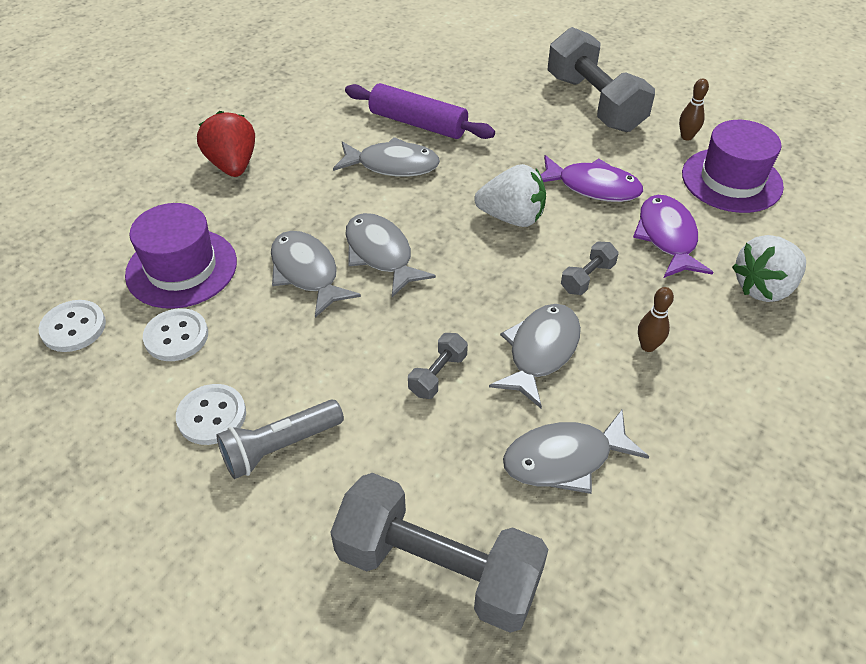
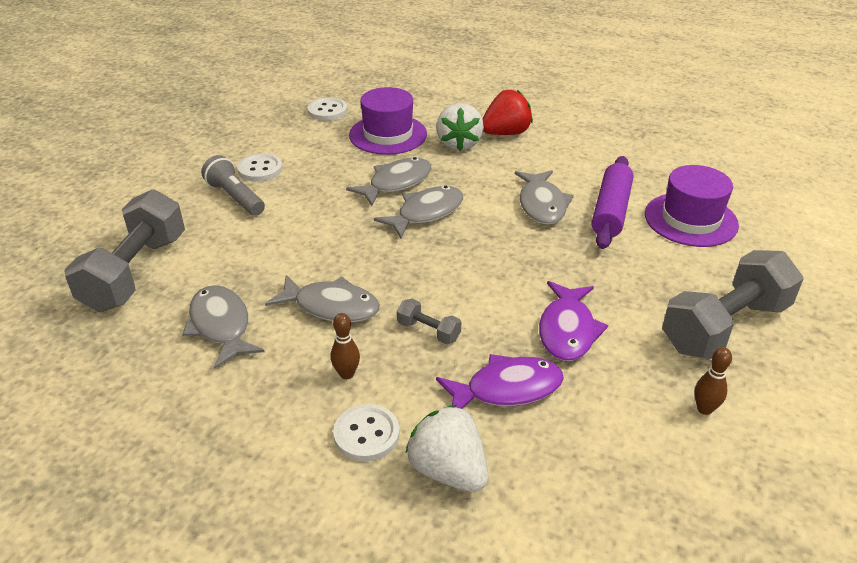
camera: 80 degrees right, 10 degrees down
(176, 336) = (325, 145): white button -> white button (366, 434)
(438, 375) = (301, 255): grey dumbbell -> none
(511, 217) = (497, 278): white strawberry -> white strawberry (459, 144)
(731, 180) = (635, 450): purple hat -> purple hat (690, 219)

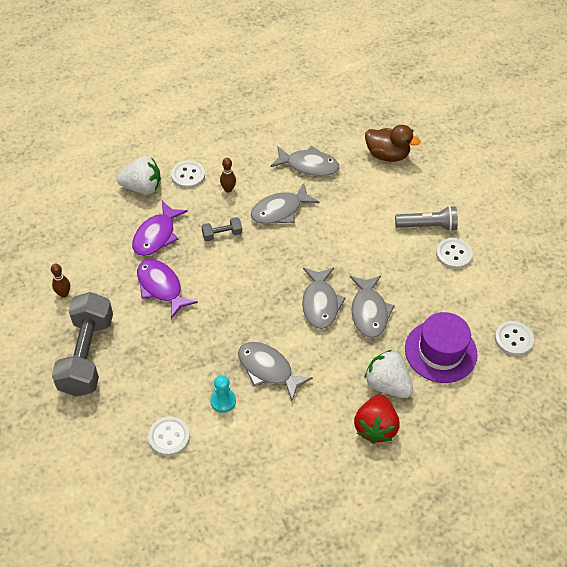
camera: 130 degrees right, 15 degrees up
(136, 272) = (387, 155): grey dumbbell -> brown duck
(611, 211) = (223, 401): purple rolling pin -> turquoise pawn
(690, 219) = (169, 437): purple hat -> white button

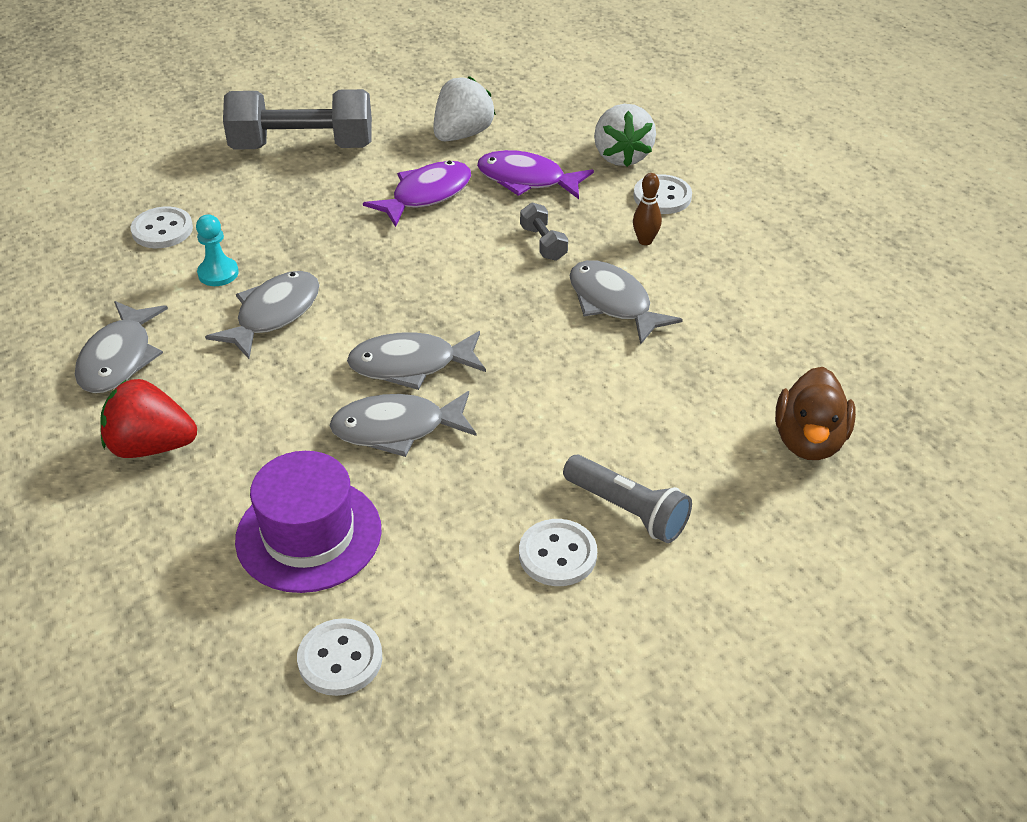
camera: 85 degrees right, 10 degrees down
(64, 294) = (405, 116): brown bowling pin -> none
(308, 165) = (736, 331): grey fish -> grey fish (119, 358)
(387, 384) = (237, 459): white strawberry -> white strawberry (462, 134)
(427, 226) = (627, 510): grey flashlight -> grey flashlight turned 45 degrees counterclockwise

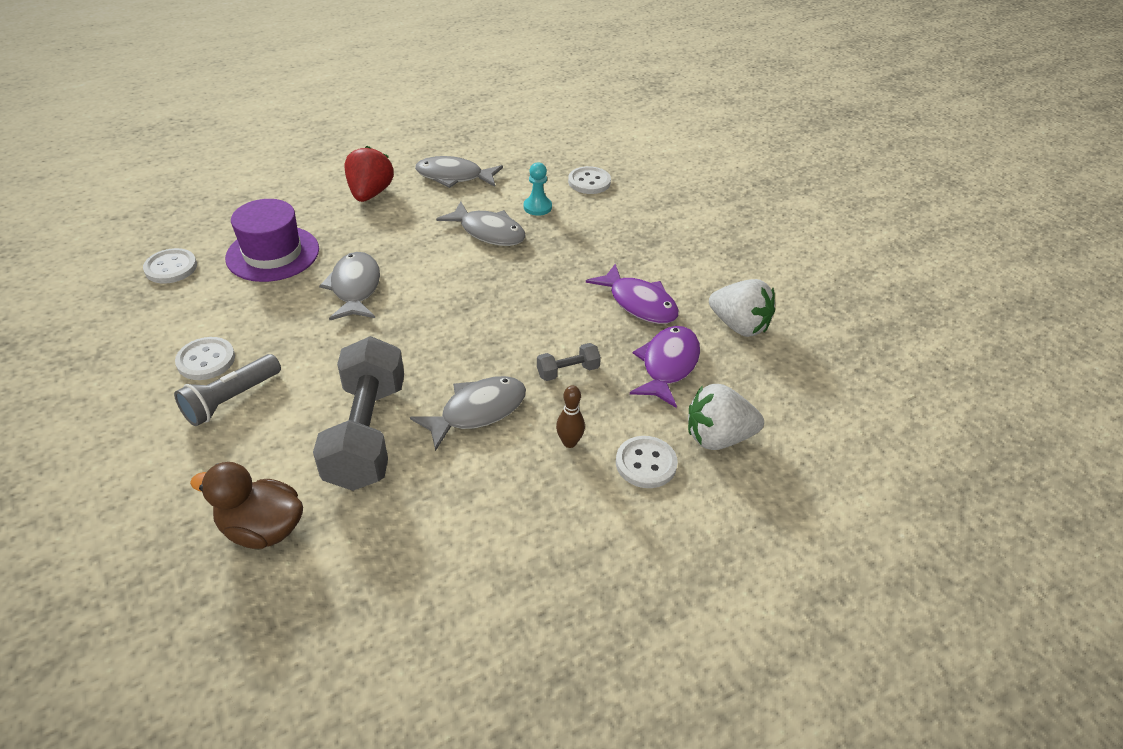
camera: 90 degrees right, 0 degrees up
(302, 146) = (704, 237): grey dumbbell -> grey dumbbell (366, 433)
(410, 365) = (420, 294): grey fish -> none

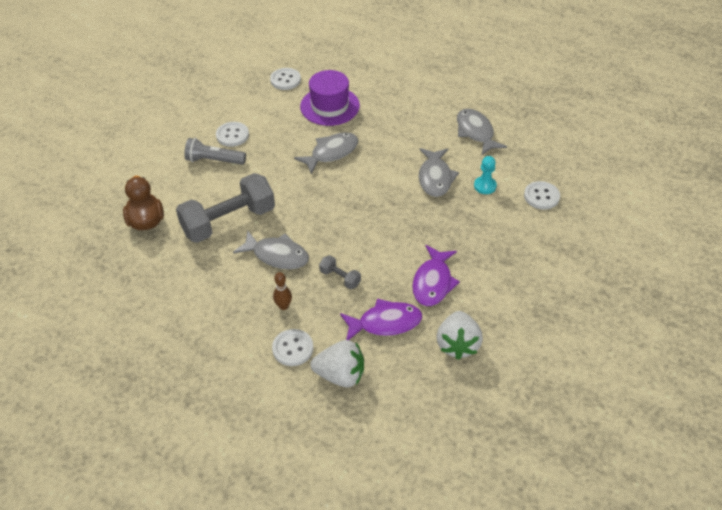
camera: 60 degrees right, 5 degrees up
(370, 194) = (420, 109): red strawberry -> none
(718, 437) = (340, 375): white strawberry -> white strawberry turned 135 degrees clockwise

